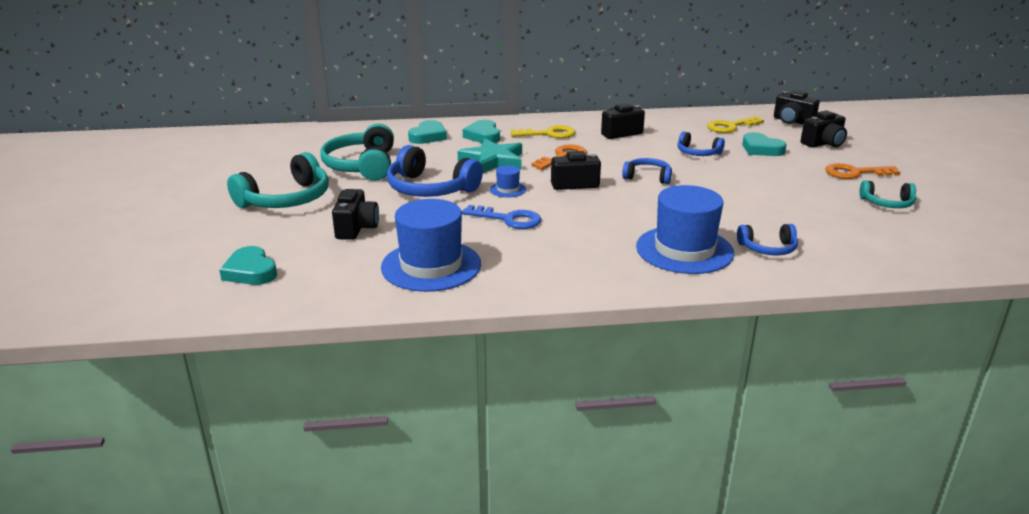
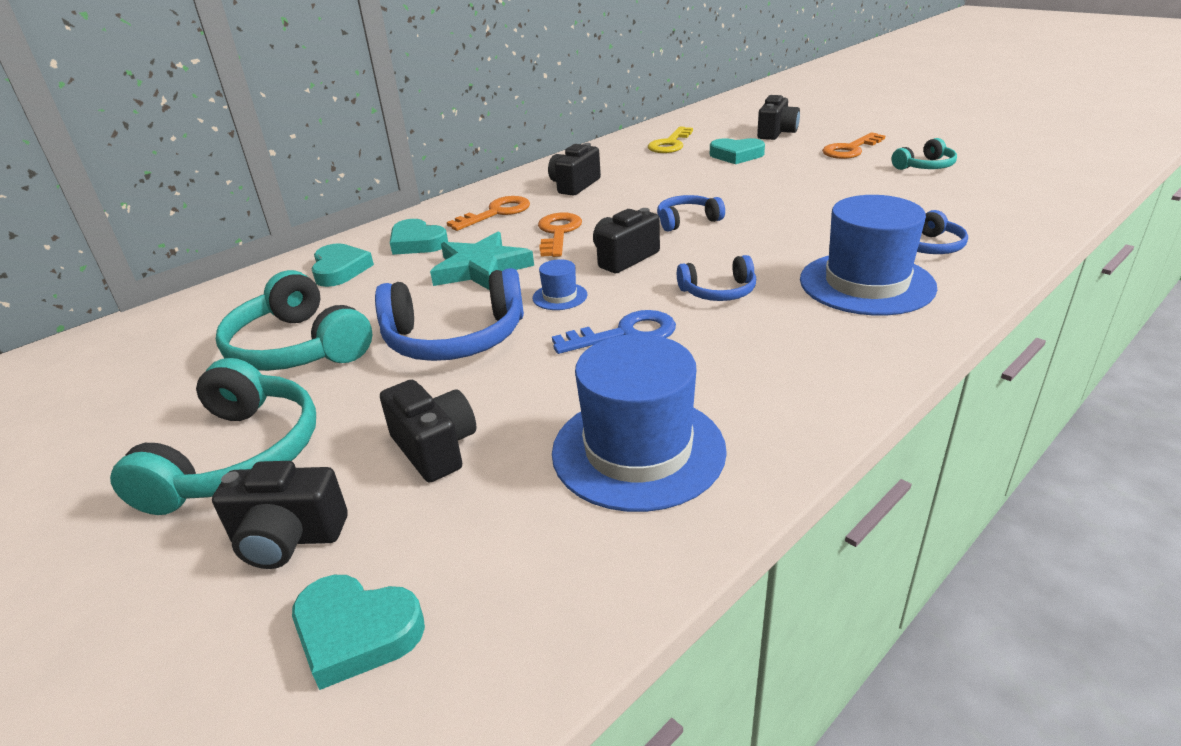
camera: 35 degrees left, 5 degrees up
(549, 134) = (496, 213): yellow key -> orange key
(698, 153) = (688, 179): blue headphones -> blue headphones (718, 292)
(792, 121) = (714, 122): black camera -> black camera (288, 538)

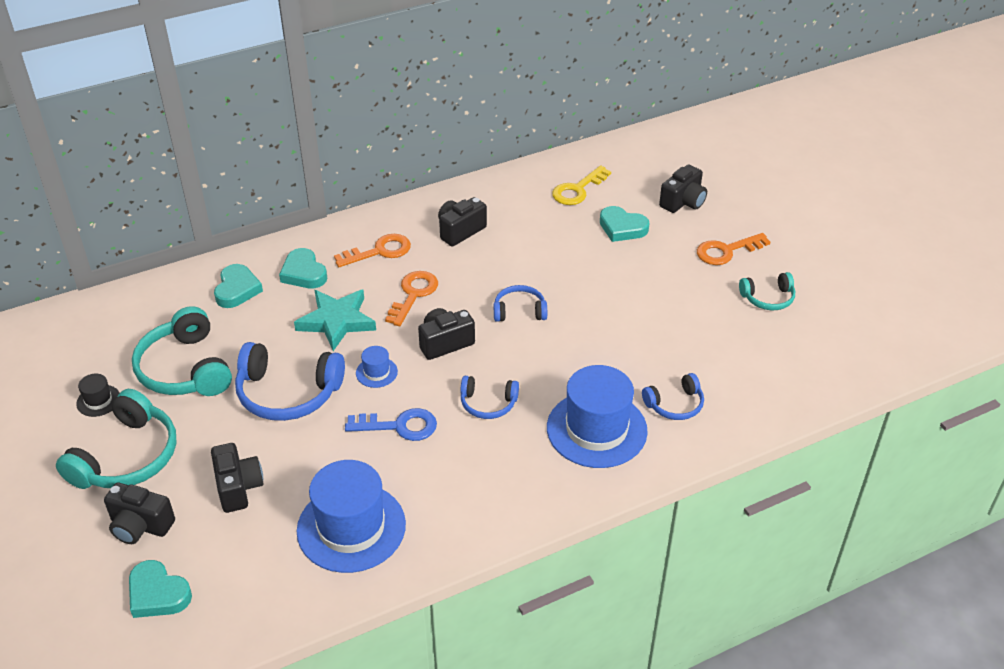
camera: 15 degrees right, 10 degrees up
(174, 406) = (98, 400): none -> black hat

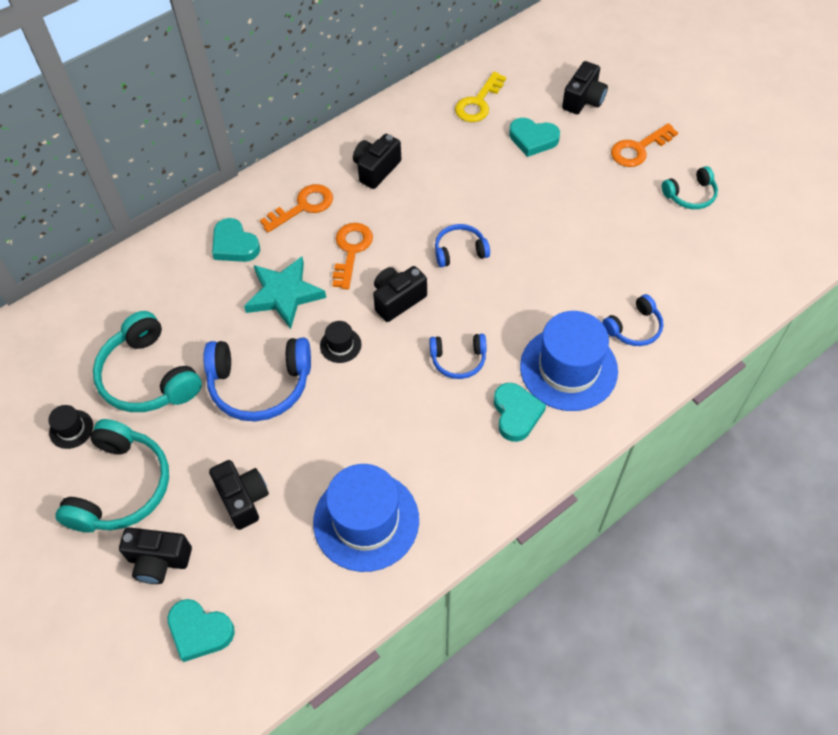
camera: 10 degrees left, 15 degrees up
(237, 289) = (173, 276): turquoise heart -> turquoise heart (516, 414)
(376, 372) = (340, 345): blue hat -> black hat
(399, 426) = (380, 401): blue key -> none

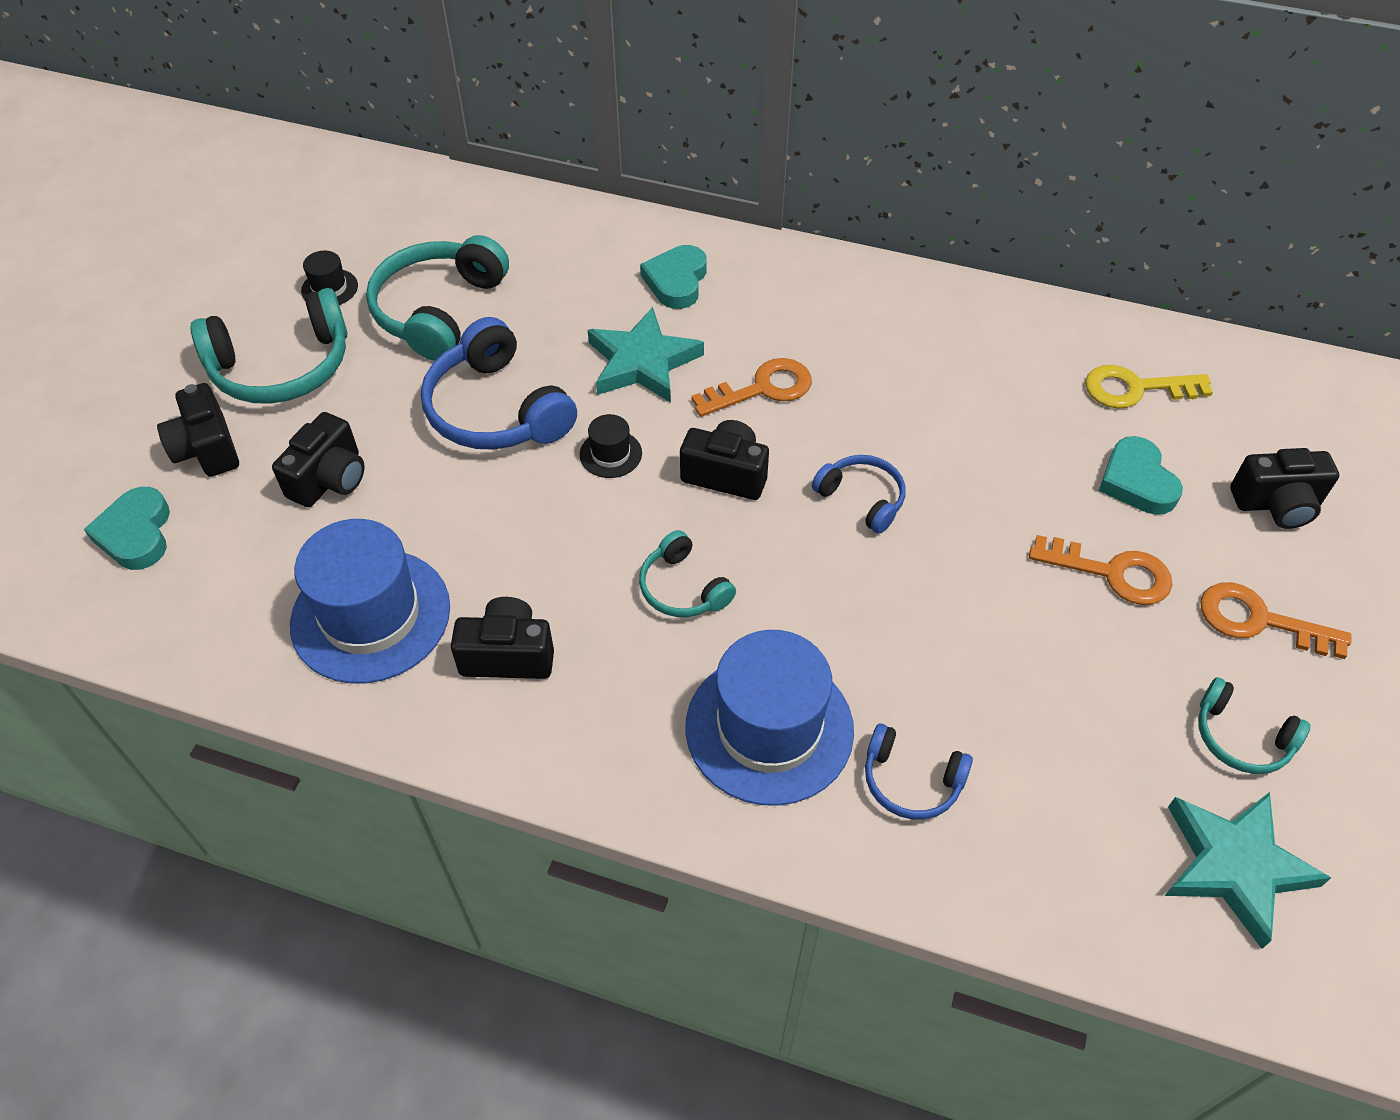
camera: 55 degrees right, 5 degrees down
(303, 206) = (788, 309): orange key -> orange key (1112, 573)
(376, 169) = (913, 345): black camera -> black camera (508, 655)
(458, 360) = (683, 588): blue headphones -> turquoise headphones
(516, 414) = (644, 701): turquoise heart -> none
(747, 238) = (1234, 866): none -> turquoise star

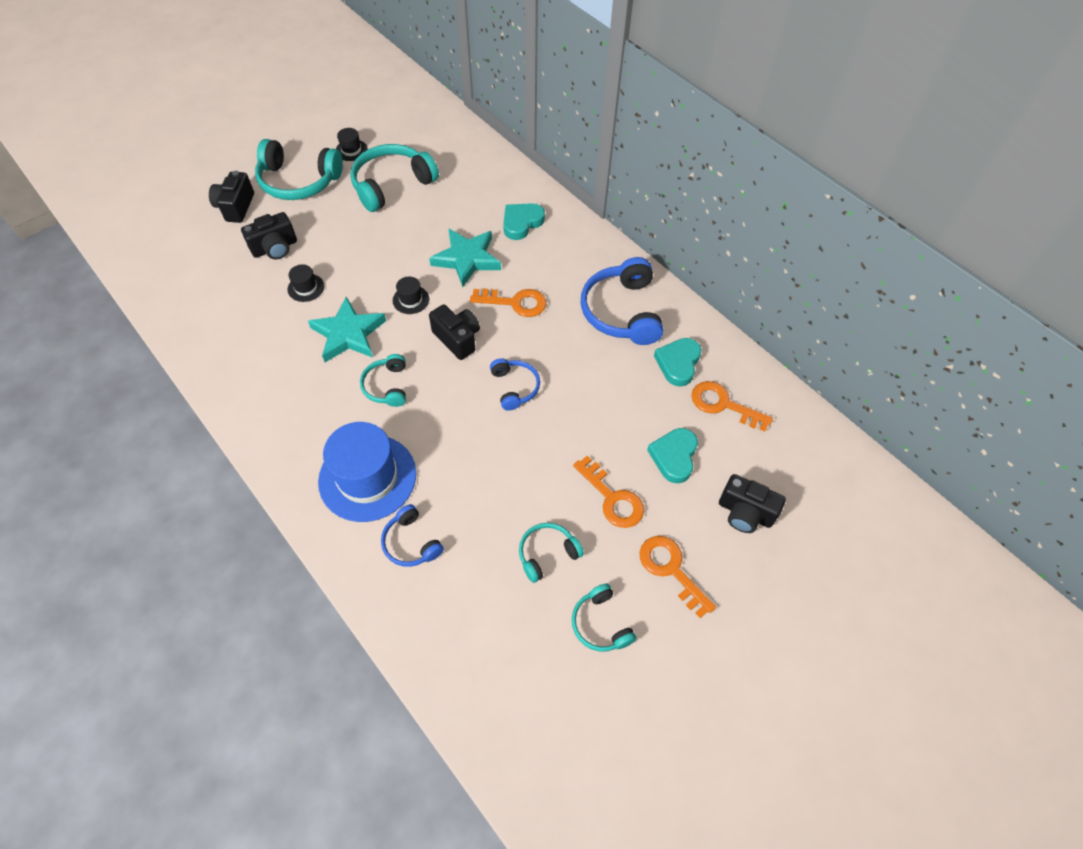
camera: 30 degrees right, 5 degrees up
(136, 533) = (177, 233): turquoise heart -> turquoise heart (678, 363)
(370, 615) = (240, 324): blue hat -> none
(432, 513) = (306, 288): none -> black hat
(496, 410) = (376, 250): blue headphones -> blue headphones (621, 312)
(508, 655) = (282, 375): black camera -> none
(1098, 689) = (547, 554): none -> turquoise headphones
(1135, 389) = (723, 405): yellow key -> orange key
(1234, 866) = (533, 684): turquoise star -> turquoise star (348, 334)

